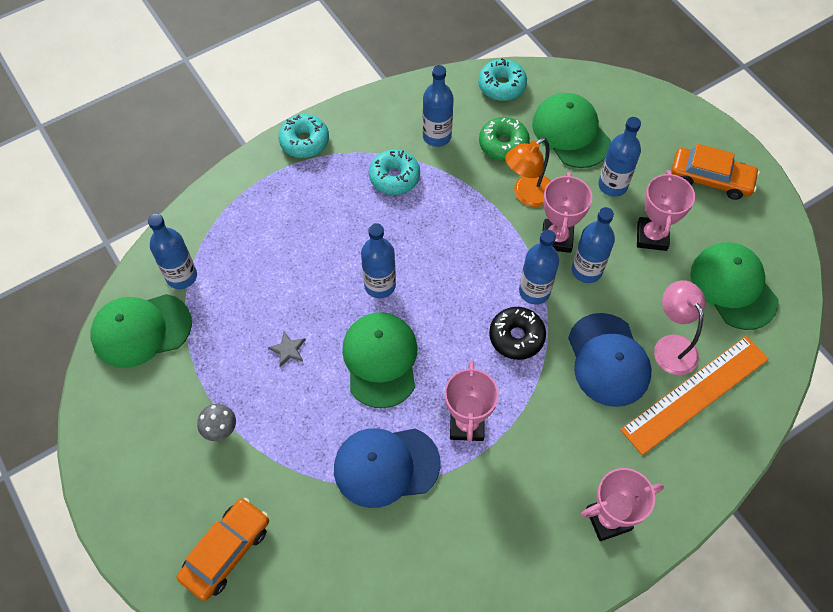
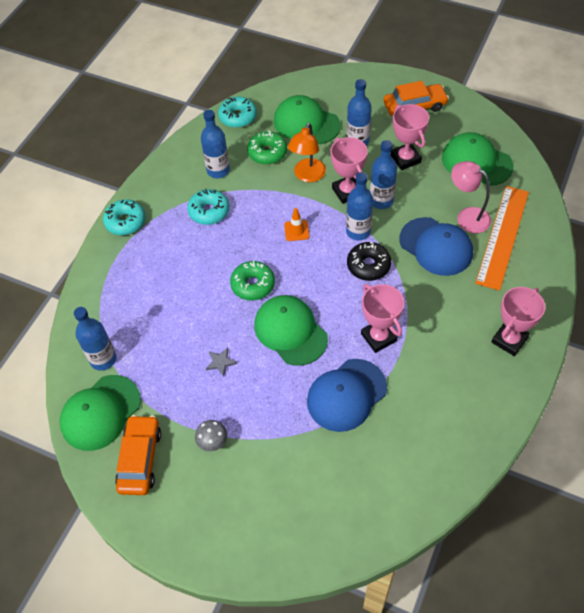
camera: 30 degrees left, 5 degrees down
(226, 551) = (280, 518): orange car -> orange car (140, 459)
(380, 285) = (253, 285): blue bottle -> green donut
(469, 251) = (296, 230): none -> orange traffic cone

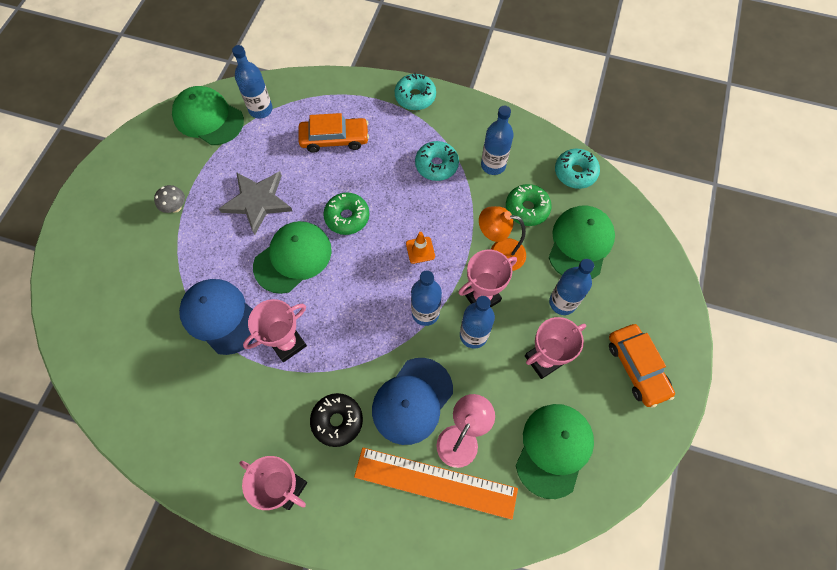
camera: 80 degrees right, 10 degrees up
(140, 459) = (163, 155): orange car -> orange car (334, 139)
(221, 362) = (257, 201): grey star -> grey star, size x2.36
(368, 265) = (379, 327): black donut -> black donut (337, 421)

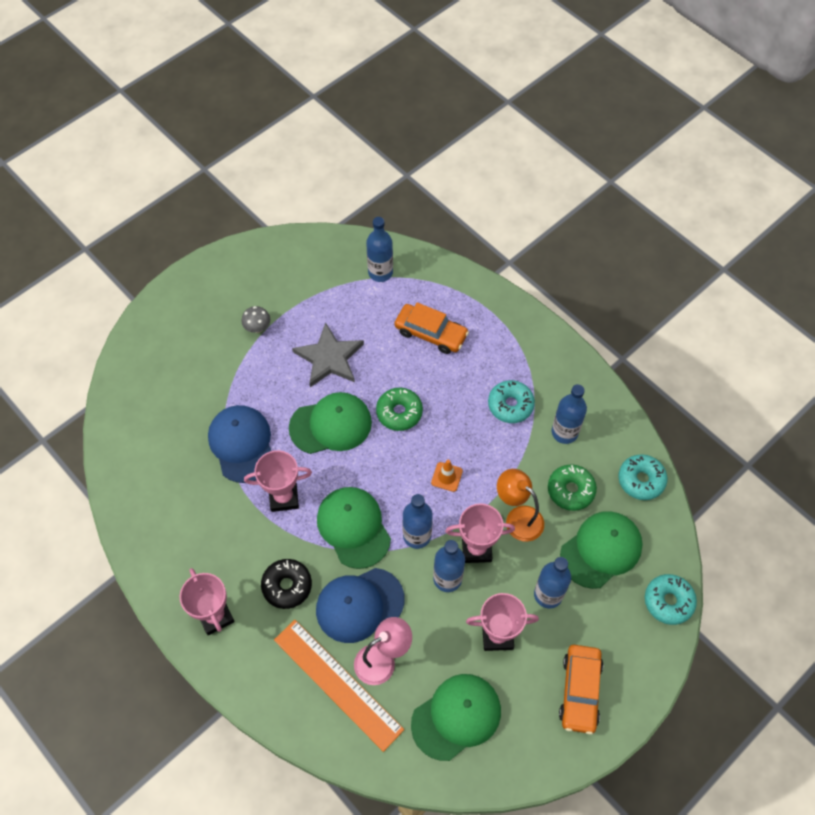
camera: 30 degrees right, 5 degrees down
(208, 118) = (329, 258): green cap -> green cap (353, 527)
(415, 97) = (530, 329): turquoise donut -> turquoise donut (668, 601)

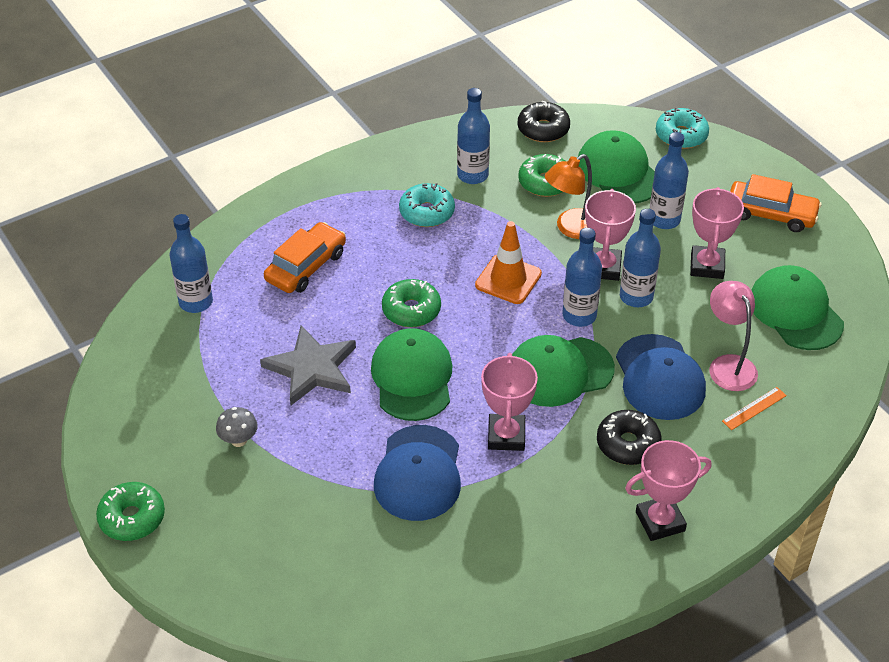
camera: 80 degrees left, 15 degrees down
(187, 284) = (132, 518): none -> green donut
(242, 444) = (418, 473): blue cap -> blue cap turned 75 degrees counterclockwise
(338, 684) = (754, 408): orange ruler -> orange ruler, size x0.40
(446, 477) = (508, 279): orange traffic cone -> orange traffic cone, size x1.65
(641, 480) = (543, 129): turquoise donut -> black donut

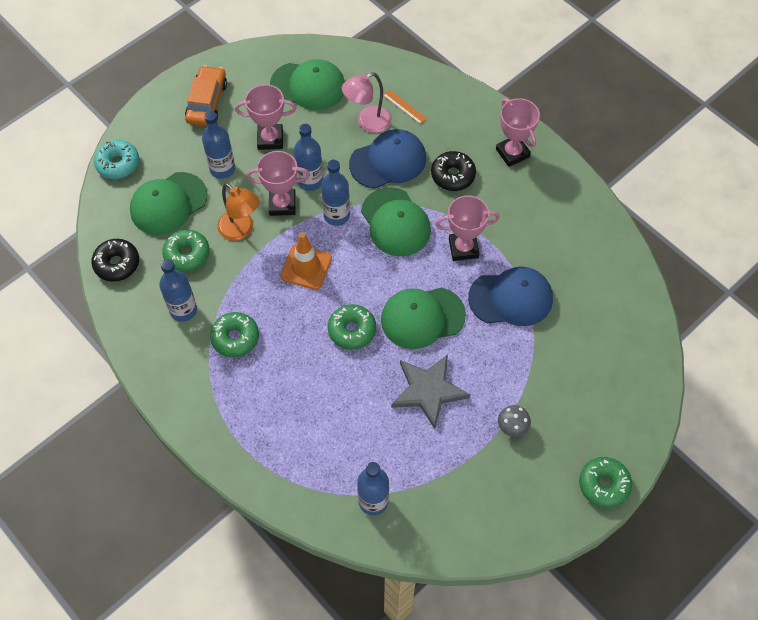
camera: 100 degrees left, 15 degrees up
(306, 266) = (315, 420): orange car -> none
(427, 212) = (235, 338): turquoise donut -> green donut
(795, 311) = (308, 86): green cap -> green cap turned 135 degrees counterclockwise

